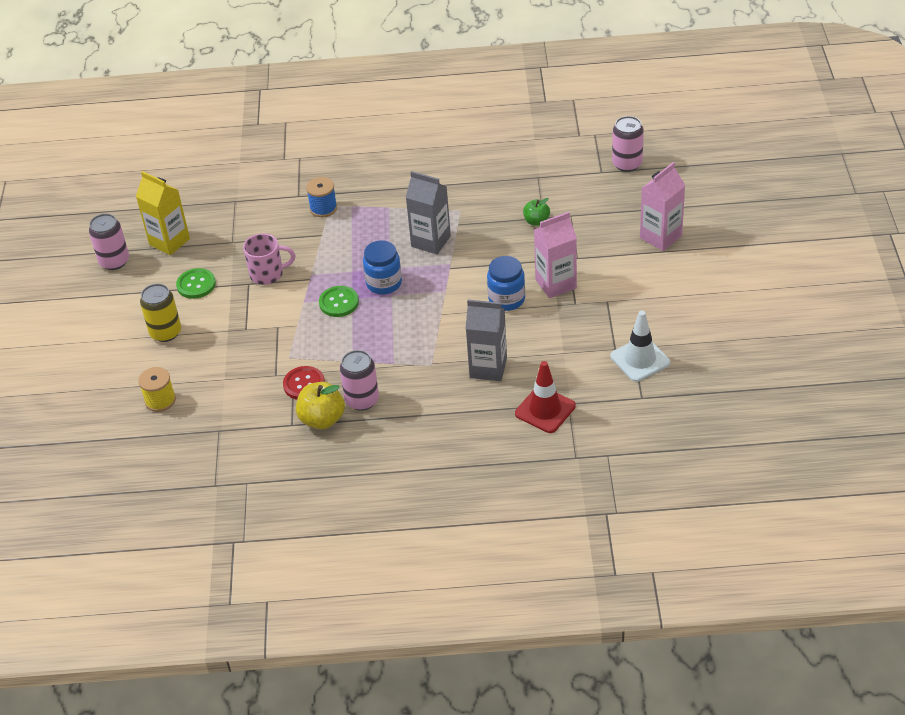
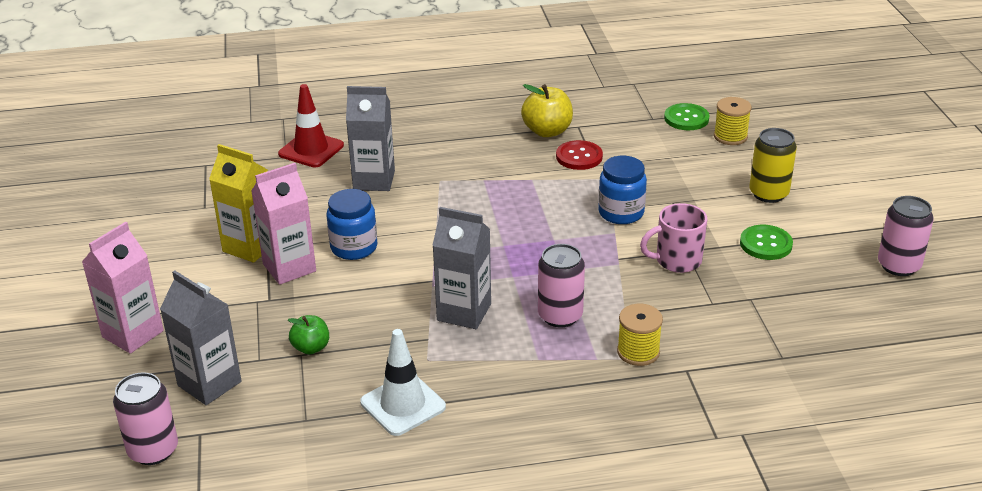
camera: 170 degrees right, 10 degrees down
(169, 242) = (841, 294): yellow carton -> yellow carton (250, 247)
(323, 208) = (638, 352): blue spool -> yellow spool
(339, 302) = (568, 234): green button -> green button (686, 118)
(362, 400) = (510, 147): pink can -> pink can (560, 316)
(384, 283) = (517, 257): blue jar -> blue jar (621, 213)
(600, 201) = (209, 383): none -> grey carton
(640, 359) = (198, 196): white traffic cone -> white traffic cone (403, 405)

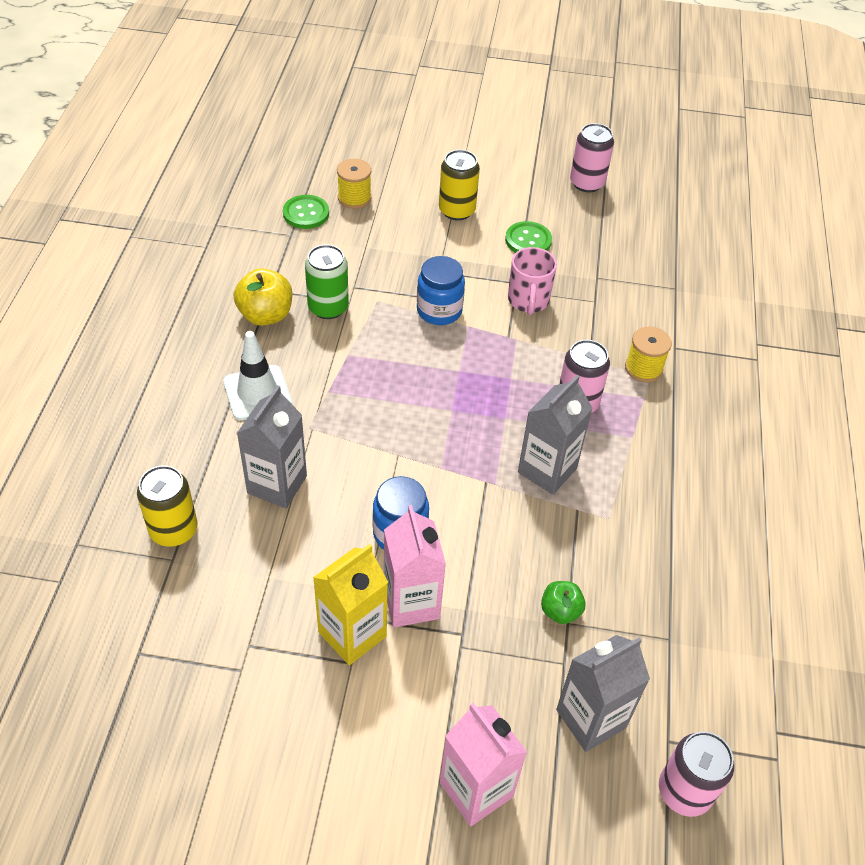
camera: 75 degrees left, 15 degrees up
(311, 150) = (173, 530): red traffic cone -> yellow can
(403, 405) = (668, 553): white traffic cone -> white traffic cone (257, 393)
(579, 157) = (328, 307): red button -> green can

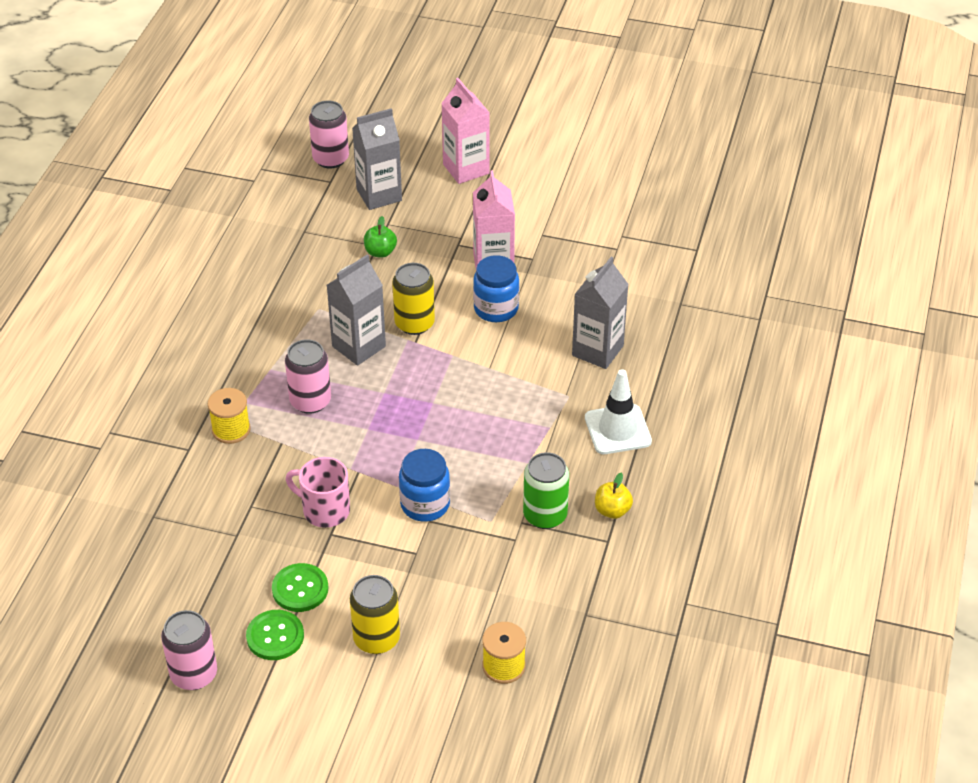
camera: 170 degrees left, 5 degrees down
(173, 530) = (682, 323): yellow can -> yellow can (414, 323)
(265, 315) = (612, 510): yellow apple -> yellow apple, size x0.62
(306, 213) = (566, 645): green button -> green button (275, 636)
(352, 634) = (540, 249): yellow carton -> none
(528, 301) = (324, 510): pink mug -> pink mug turned 75 degrees counterclockwise

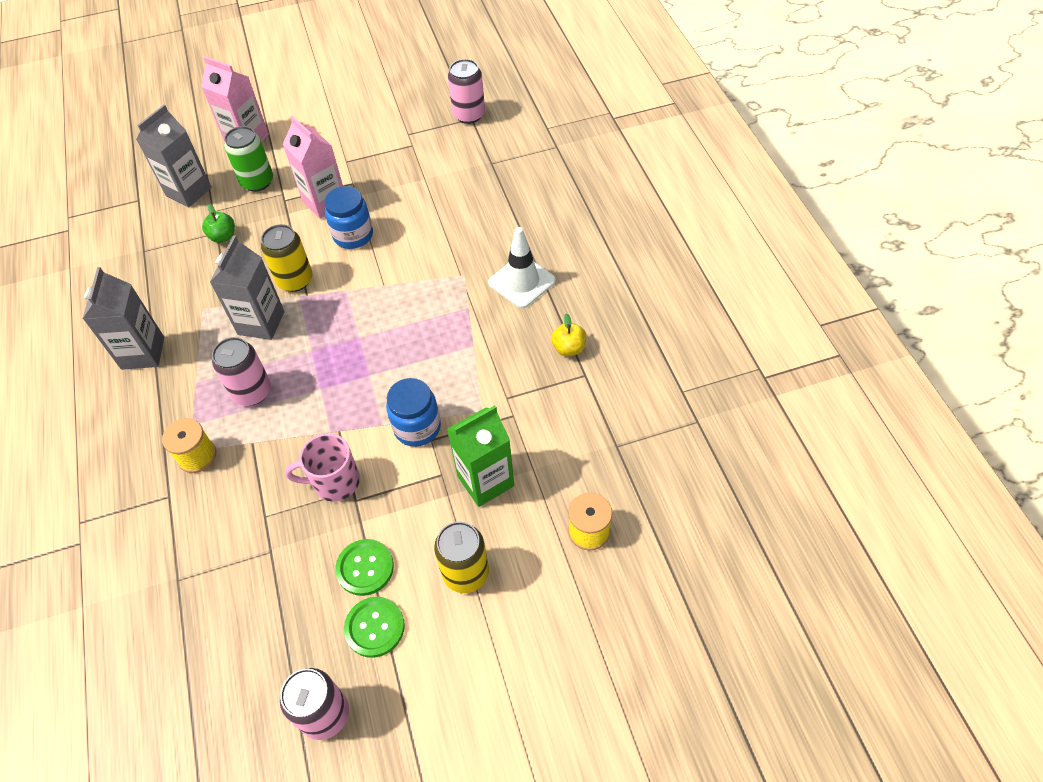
camera: 30 degrees left, 10 degrees up
(330, 159) = (125, 182): pink can -> pink can (469, 115)
(448, 578) = (485, 481): none -> green carton
(545, 515) = (521, 381): green can -> green can (257, 182)
(597, 350) = (458, 228): grey carton -> grey carton (143, 353)

